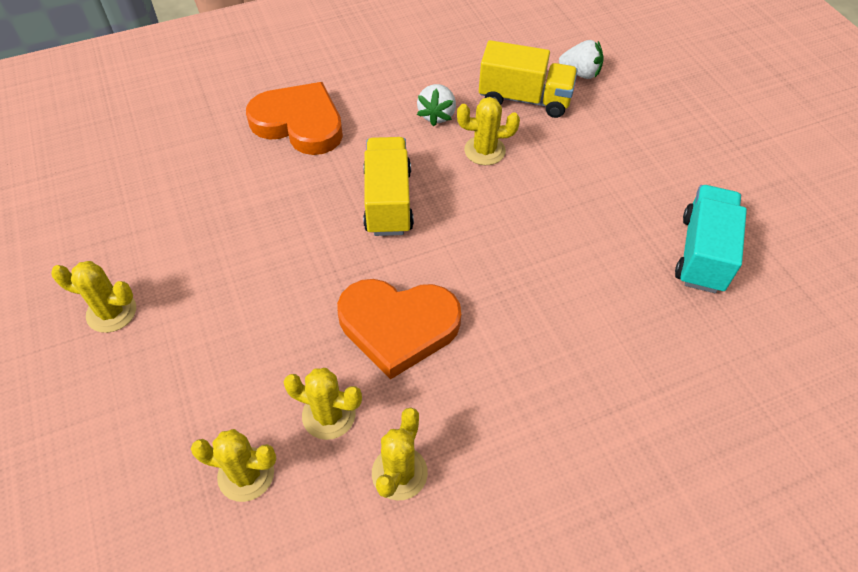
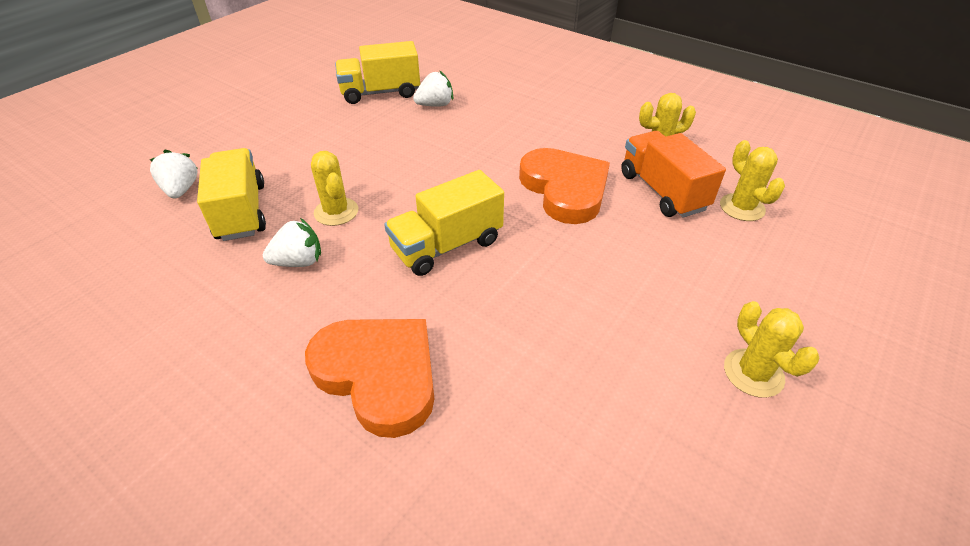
camera: 120 degrees left, 10 degrees down
(299, 123) = (379, 375): orange heart -> orange heart turned 135 degrees clockwise
(329, 415) = (662, 191): yellow cactus -> orange truck
(643, 293) = (435, 105): none -> white strawberry
(702, 253) = (380, 93): turquoise truck -> yellow truck

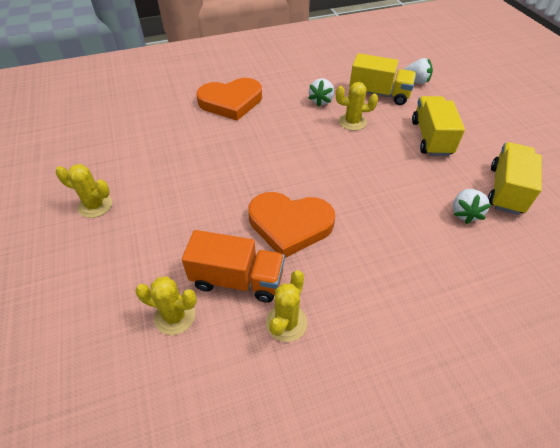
camera: 125 degrees right, 5 degrees up
(447, 245) = (286, 148): yellow truck -> yellow truck (431, 138)

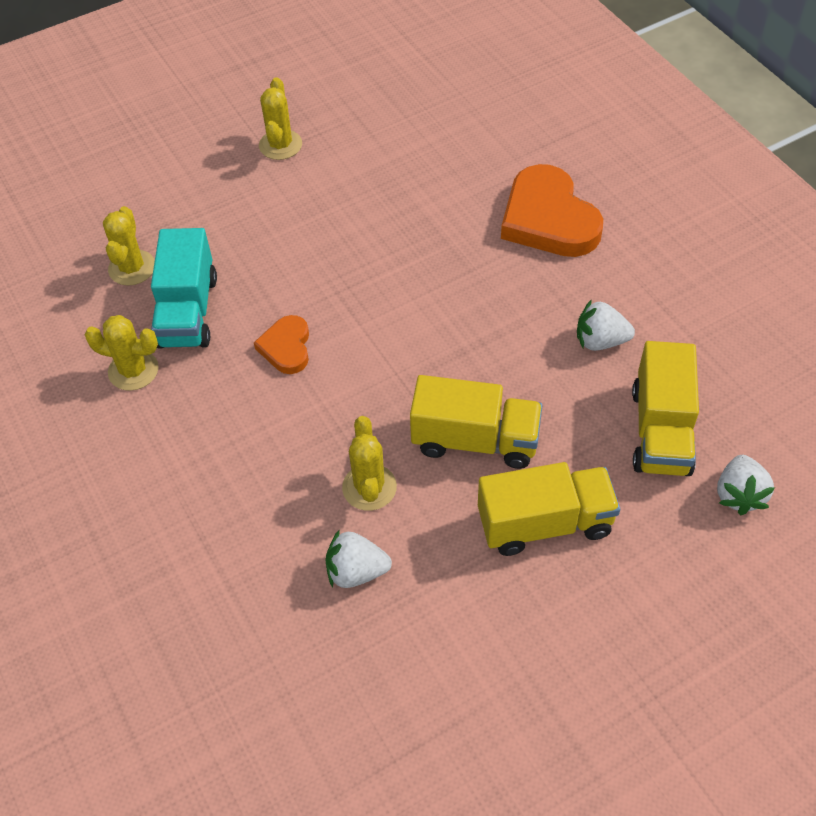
camera: 80 degrees right, 5 degrees up
(237, 279) = (188, 311): orange truck -> turquoise truck
(290, 225) = (286, 347): orange heart -> orange heart, size x0.53
(352, 122) = (551, 396): yellow cactus -> yellow cactus (369, 487)
(506, 190) = (429, 642): yellow truck -> yellow truck (475, 440)

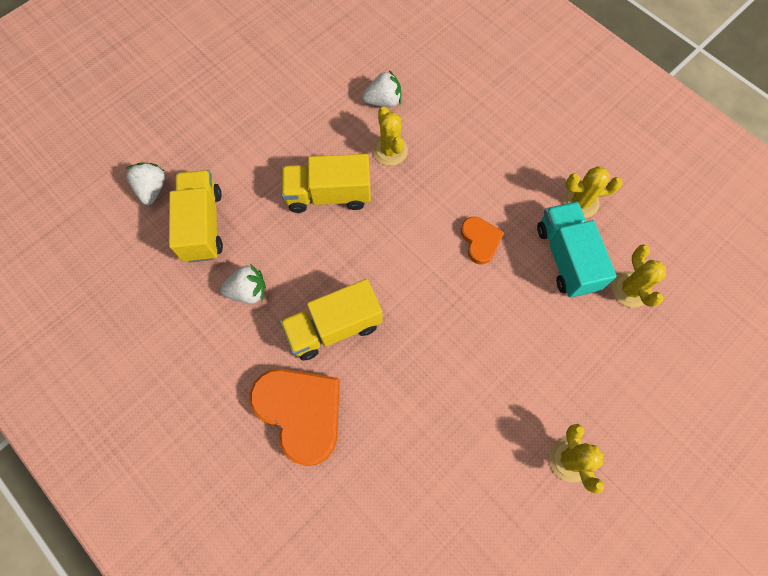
camera: 165 degrees right, 15 degrees up
(544, 523) = (276, 149): yellow truck -> yellow truck (334, 327)

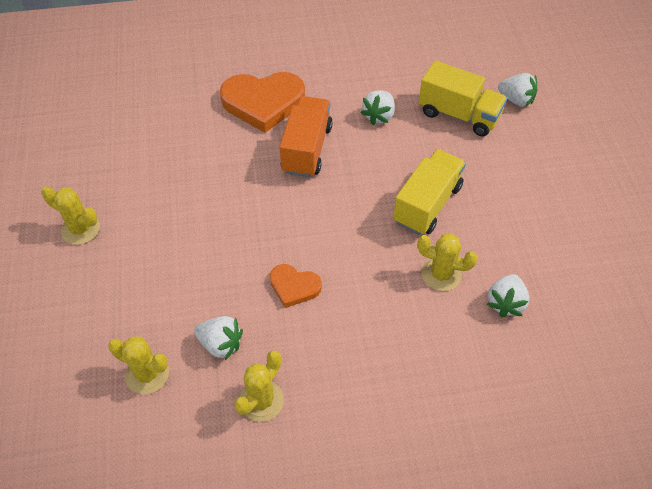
camera: 125 degrees right, 15 degrees down
(334, 327) = (307, 149): yellow truck -> orange truck
(566, 258) = (220, 344): turquoise truck -> white strawberry

